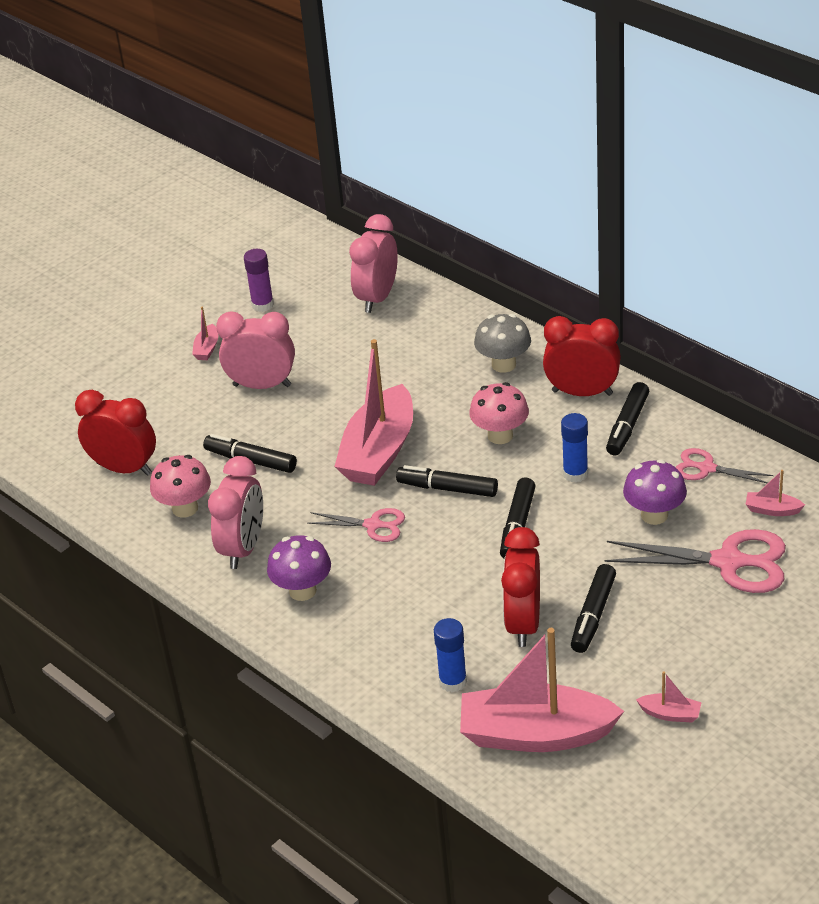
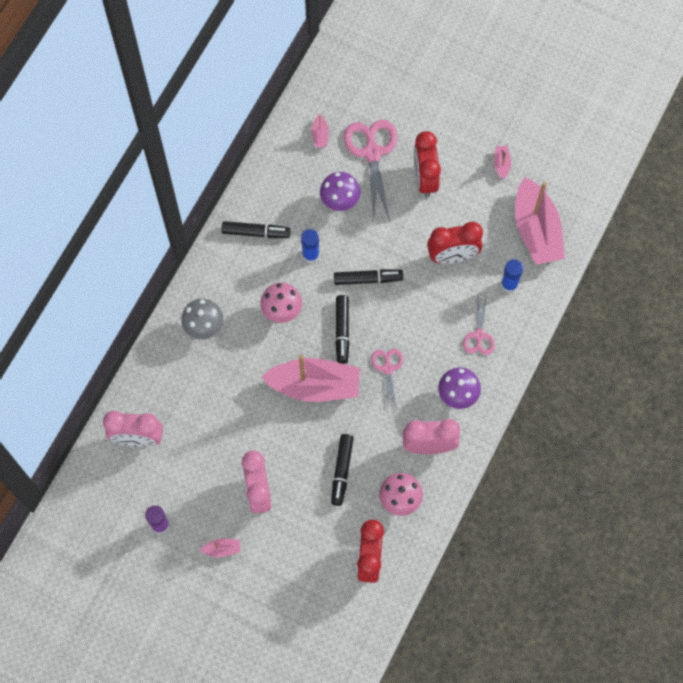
camera: 110 degrees left, 30 degrees up
(582, 393) = (226, 268): red clock -> red clock (425, 179)
(593, 615) = (435, 219): black marker -> none
(706, 468) = (289, 178): pink scissors -> pink scissors (479, 335)

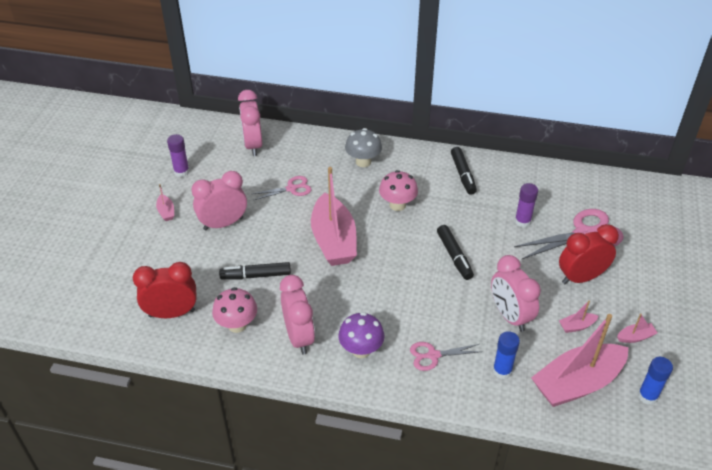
camera: 75 degrees right, 25 degrees down
(310, 255) = (459, 213): blue glue stick -> blue glue stick (647, 396)
(320, 135) = (579, 196): pink boat -> pink boat (576, 326)
(340, 201) = (522, 221): purple mushroom -> purple glue stick
(342, 331) = (394, 248): black marker -> none
(387, 368) = (369, 289): pink scissors -> pink scissors (291, 188)
(452, 256) = (510, 316): red clock -> pink clock

